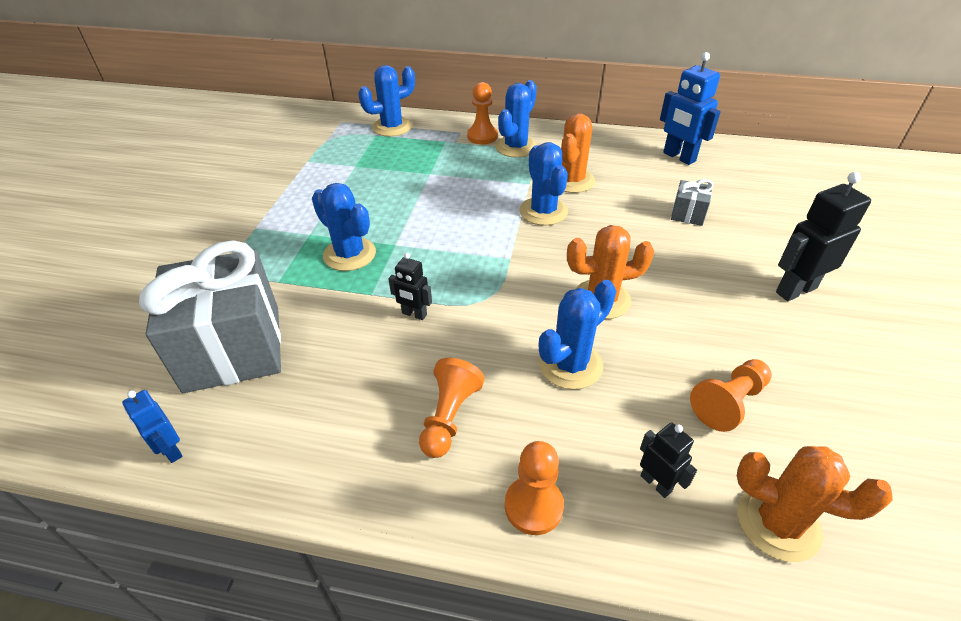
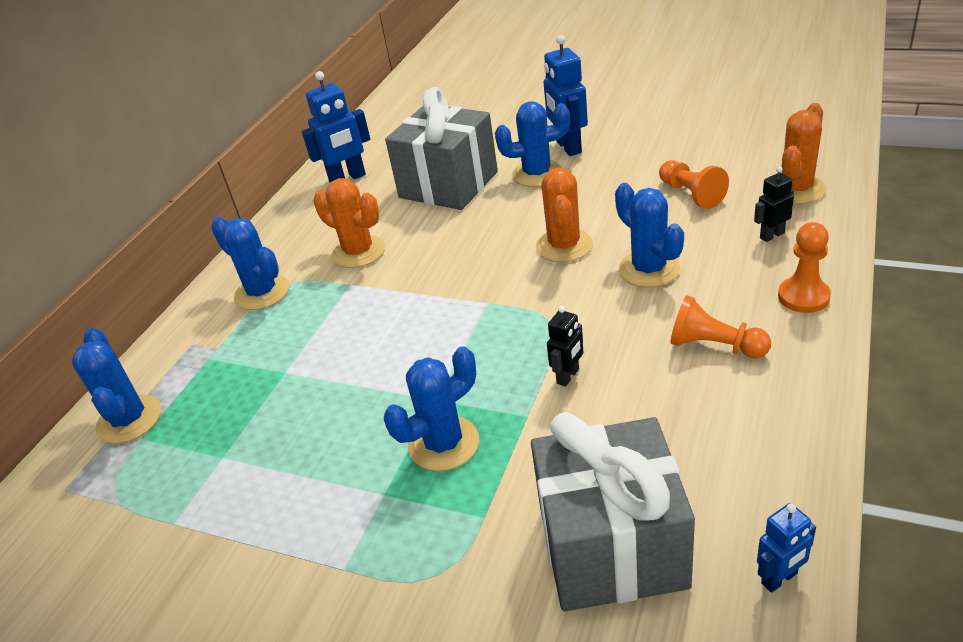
camera: 75 degrees left, 5 degrees down
(482, 136) = (217, 322): orange pawn -> none
(543, 211) = (410, 275): blue cactus -> blue cactus (537, 174)
(688, 214) = (448, 185): grey gift -> grey gift, size x2.36
(795, 290) = (568, 147): black robot -> blue robot

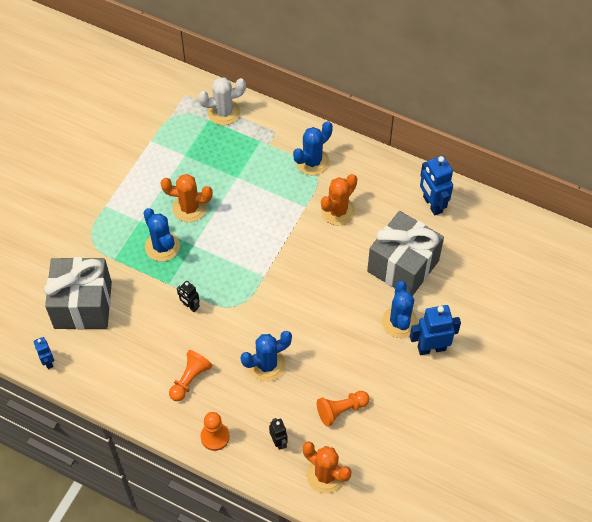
camera: 90 degrees right, 20 degrees up
(129, 420) = (224, 112): blue cactus -> white cactus
(564, 246) = (306, 324): orange cactus -> orange cactus (189, 208)

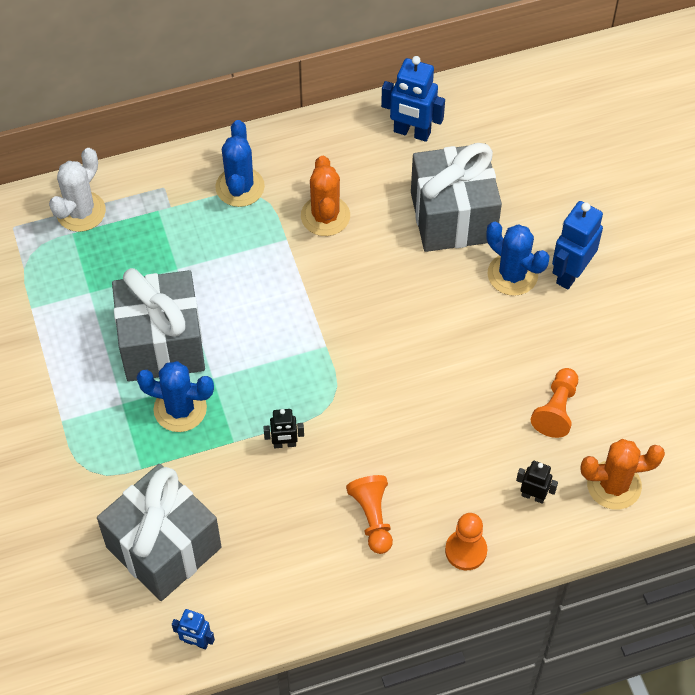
camera: 45 degrees left, 0 degrees up
(189, 208) = (162, 343): orange cactus -> grey gift
(267, 365) = (433, 431): blue cactus -> none

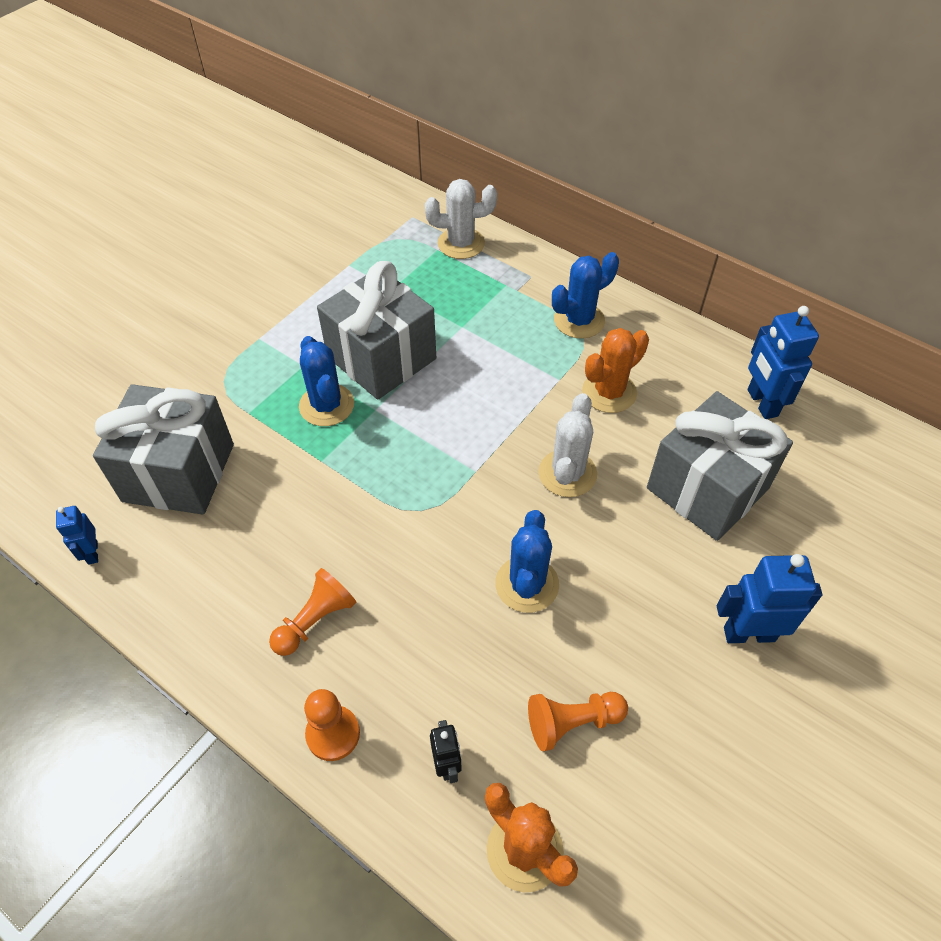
camera: 55 degrees right, 5 degrees down
(284, 444) = (346, 500): black robot -> none
(374, 290) = (567, 473): none -> white cactus
(512, 274) = (694, 579): blue cactus -> blue cactus (527, 584)

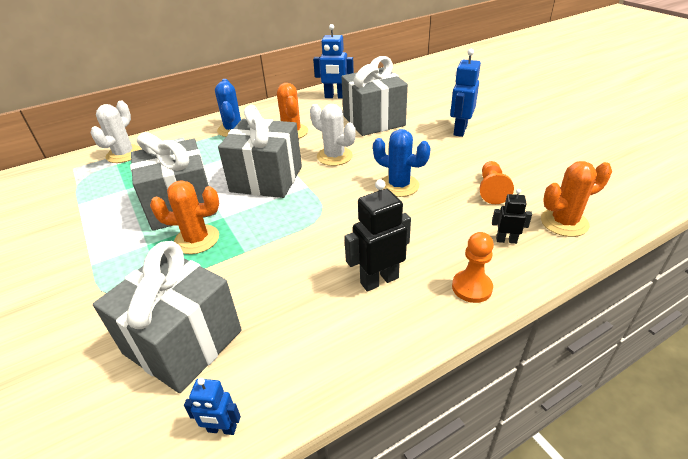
camera: 65 degrees left, 15 degrees down
(315, 620) = (379, 280): orange pawn -> black robot
(326, 405) = (197, 239): blue cactus -> orange cactus
(472, 417) = (266, 179): none -> grey gift

